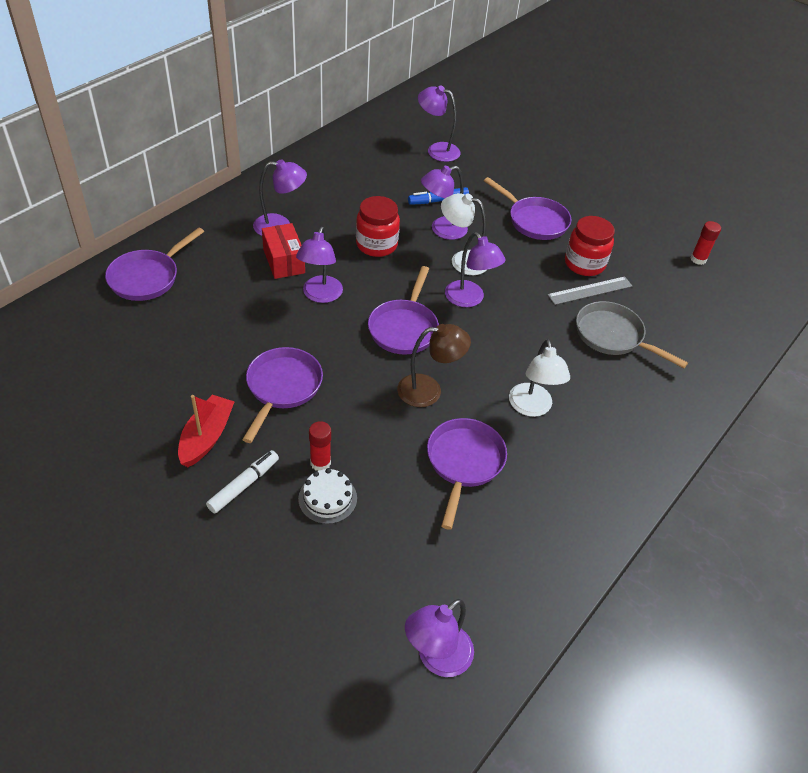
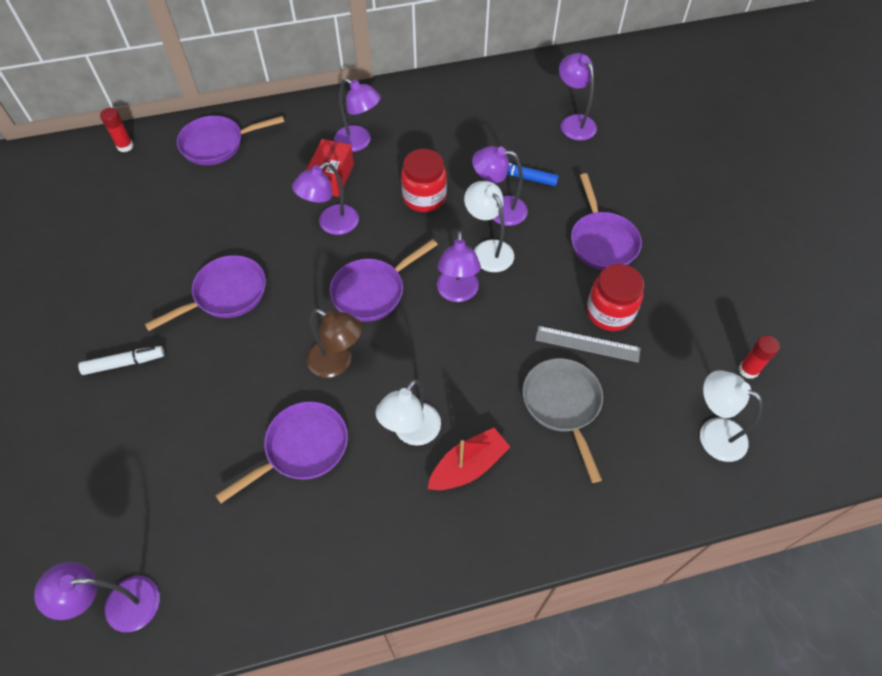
camera: 40 degrees right, 10 degrees up
(206, 437) = (136, 306): red boat -> red boat (468, 466)
(320, 463) = (193, 378): red glue stick -> red glue stick (125, 146)
(327, 498) = (170, 412): white cake -> none
(715, 306) = (713, 433): none -> white lamp

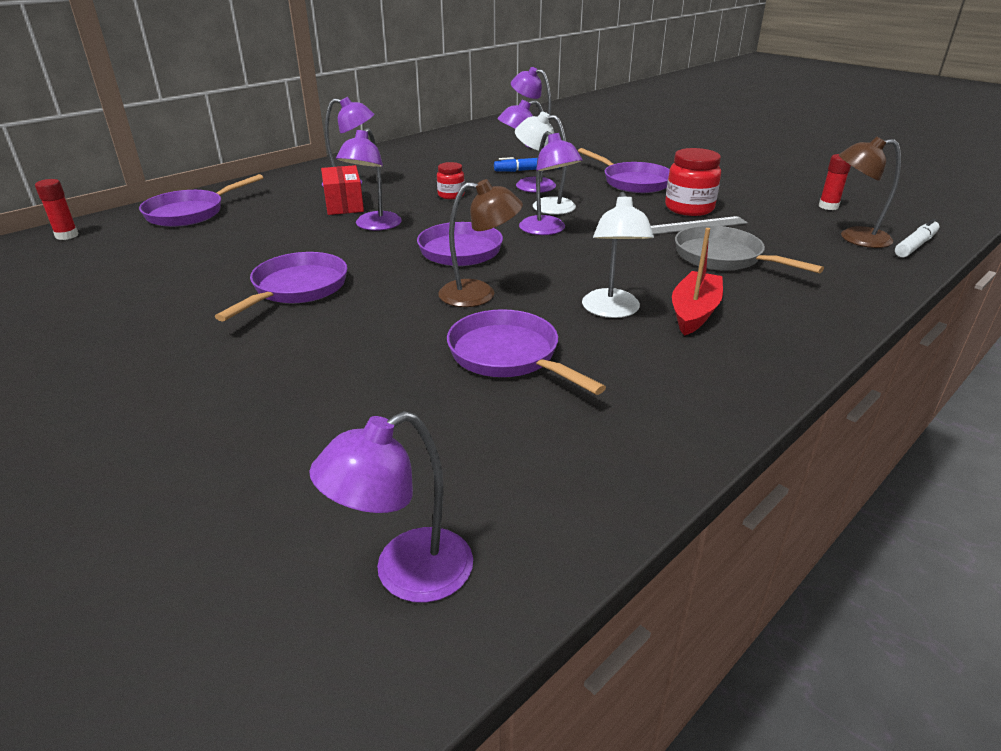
camera: 30 degrees left, 25 degrees down
(124, 363) = (202, 368): white marker -> white marker (915, 245)
(302, 448) = (509, 356): purple pan -> purple pan turned 60 degrees counterclockwise
(424, 197) = (451, 195): red jar -> red jar, size x0.58
(713, 433) = (854, 238): white lamp -> brown lamp

